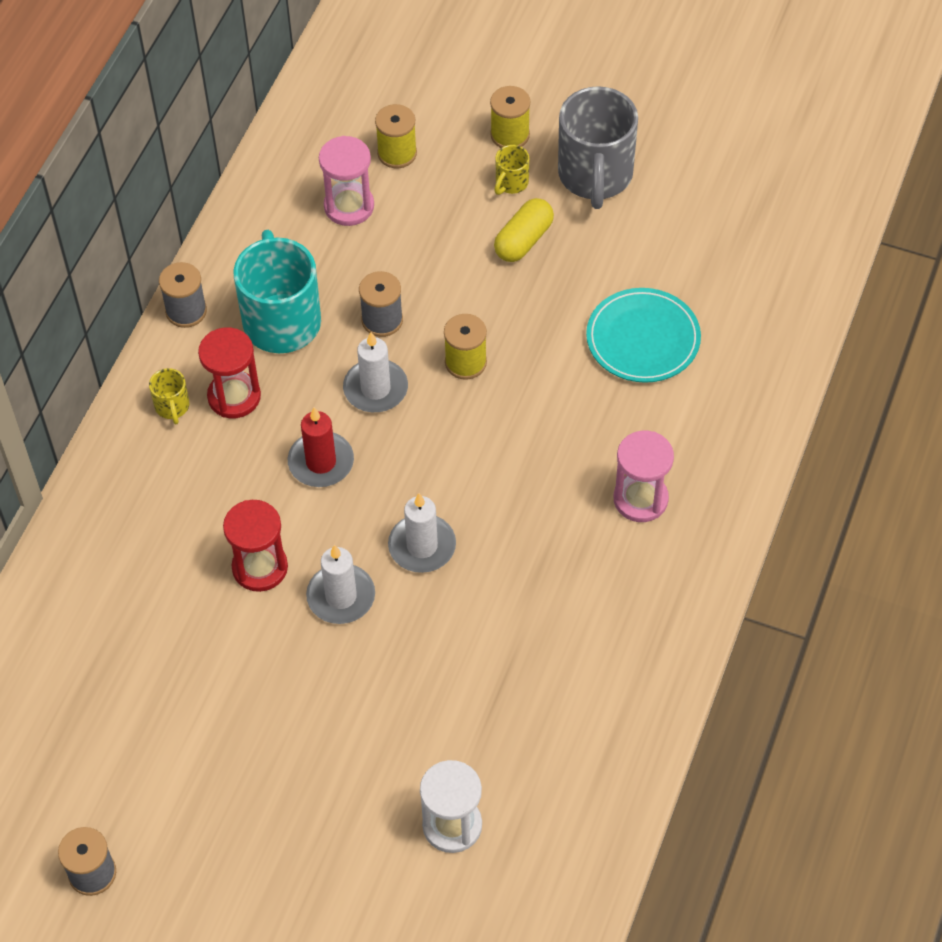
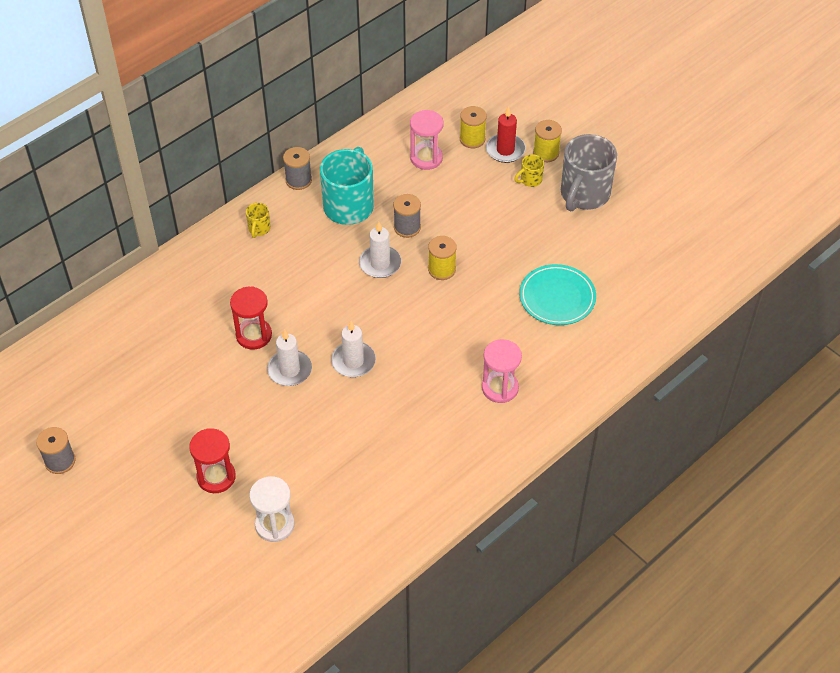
camera: 25 degrees right, 5 degrees down
(234, 396) = (297, 237): red hourglass -> red hourglass (216, 477)
(321, 462) = (324, 291): red candle -> red candle (505, 150)
(523, 240) = (518, 214): yellow capsule -> none

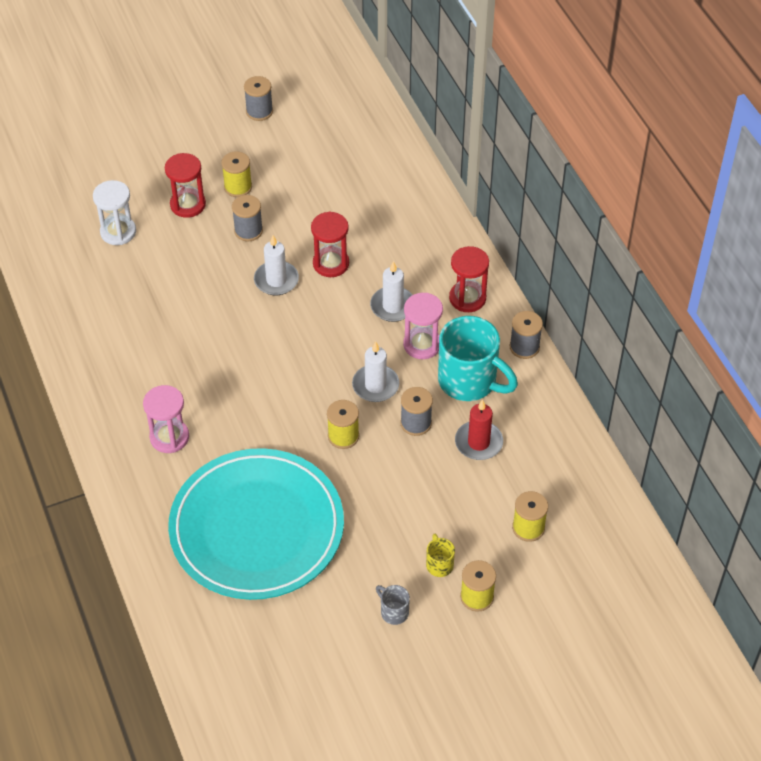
camera: 110 degrees right, 0 degrees up
(178, 442) = (238, 187): none -> yellow spool
(234, 413) = (248, 231): none -> grey spool
(259, 229) = (467, 298): yellow mug -> red hourglass
(353, 361) = (262, 330): white candle -> white candle (393, 306)
(426, 158) = (514, 472): pink hourglass -> pink hourglass (422, 344)
(505, 150) = (498, 556): red candle -> red candle (478, 442)
(557, 297) = (257, 528): turquoise plate -> turquoise plate, size x1.95
(584, 194) = (393, 612): grey mug -> grey mug, size x0.44

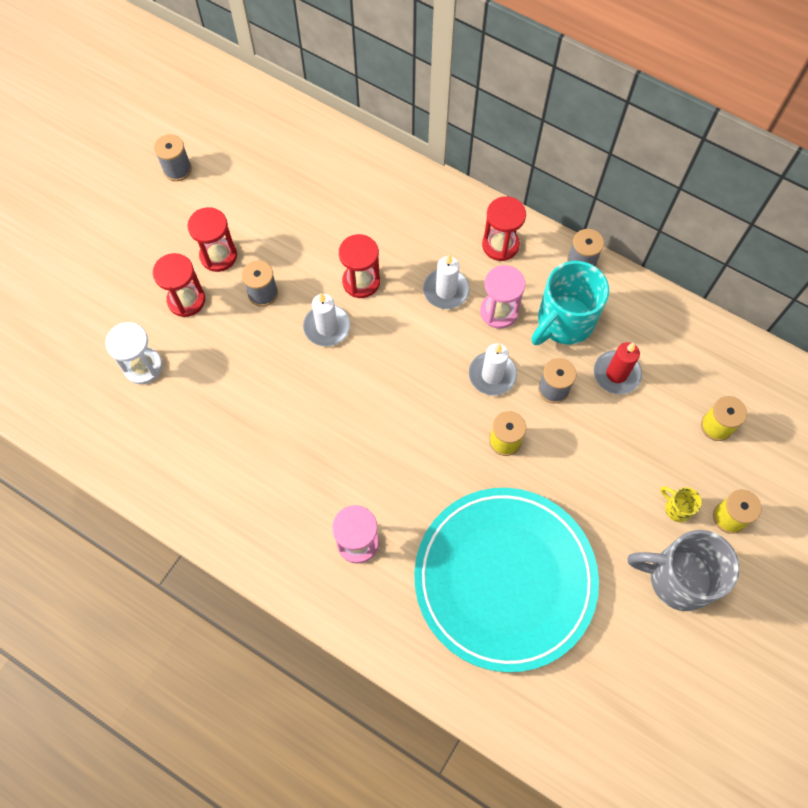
camera: 35 degrees left, 15 degrees up
(238, 187) = (218, 256): yellow spool -> red hourglass
(393, 612) = (678, 578): grey mug -> grey mug, size x2.29
(469, 381) = (564, 322): turquoise mug -> turquoise mug turned 135 degrees clockwise

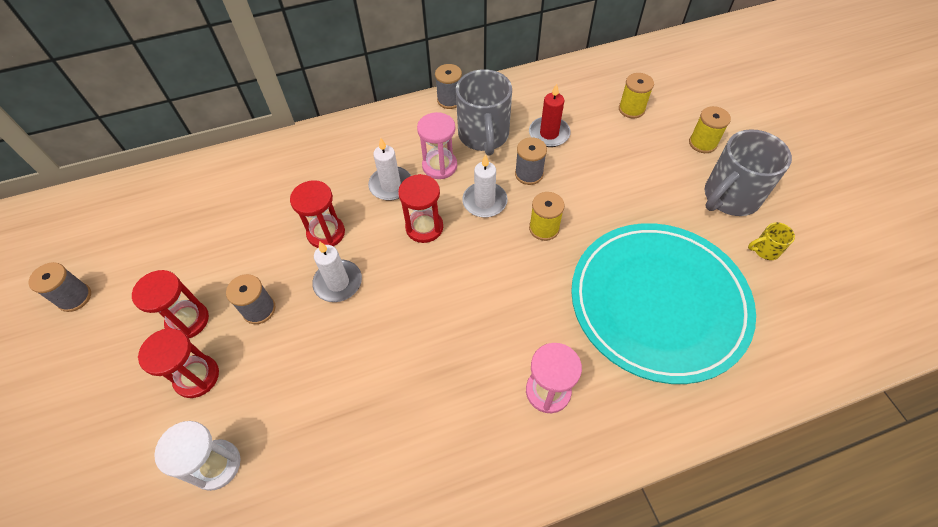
camera: 50 degrees left, 10 degrees down
(500, 245) = (390, 132): red hourglass -> red hourglass (424, 227)
(564, 322) = (483, 136): turquoise mug -> grey mug
(677, 508) = (675, 165): yellow mug -> yellow mug (765, 250)

